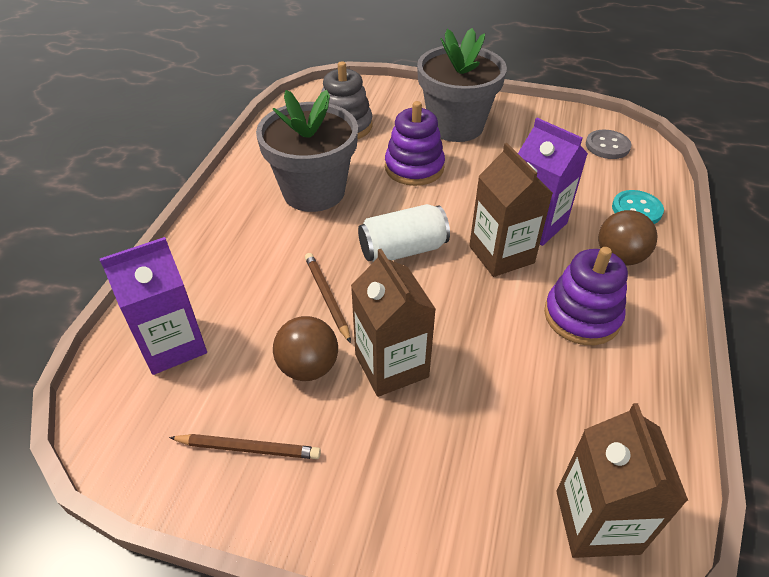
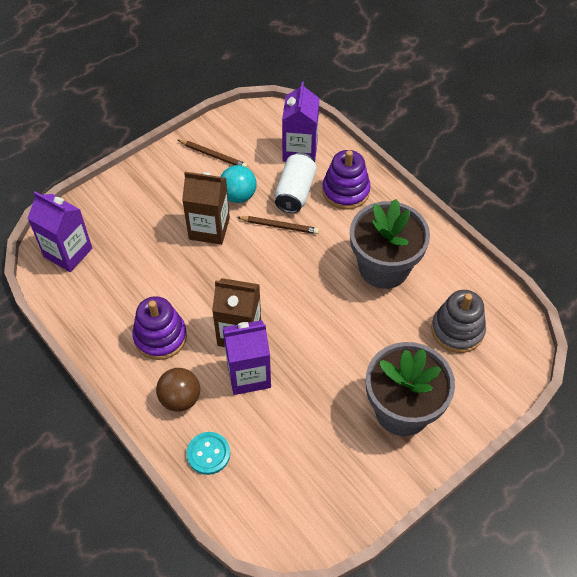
camera: 125 degrees right, 10 degrees up
(248, 448) = (213, 155): brown pencil -> brown pencil turned 105 degrees counterclockwise
(308, 367) = (238, 195): brown ball -> turquoise ball
(403, 250) = (287, 283): white can -> white can (295, 192)
(414, 168) = (367, 343): purple stacking toy -> purple stacking toy (345, 191)
(597, 521) = (68, 252): brown carton -> purple carton
(607, 146) = (290, 507): grey button -> none

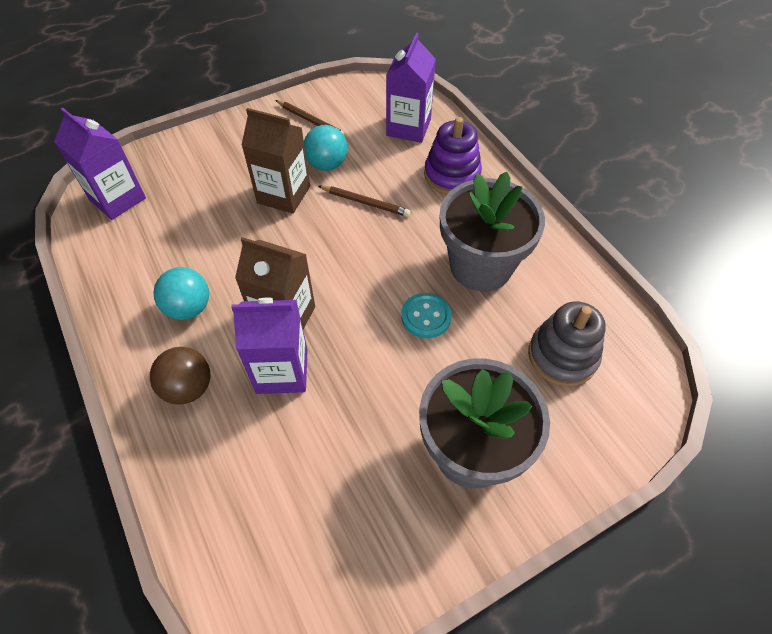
camera: 10 degrees right, 0 degrees up
(160, 337) = (189, 308): purple stacking toy -> turquoise ball
(208, 454) = (201, 467): turquoise button -> turquoise button (426, 316)
(295, 192) = (392, 169): white can -> none

